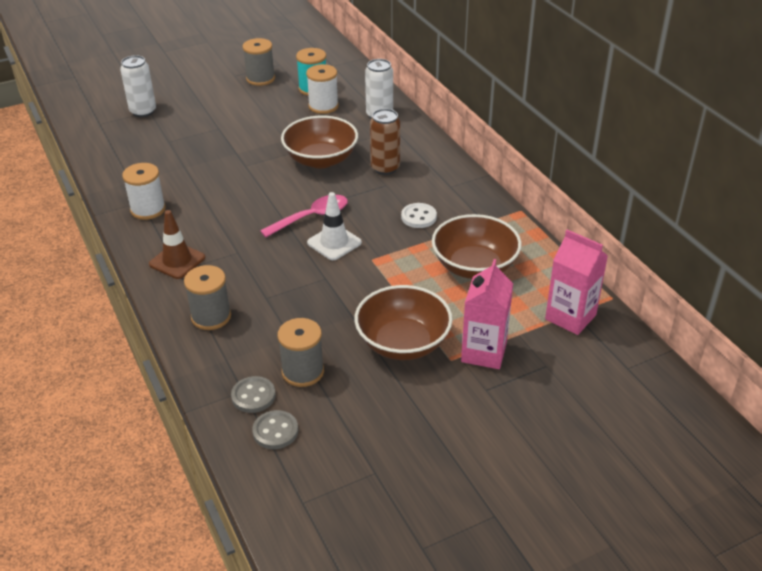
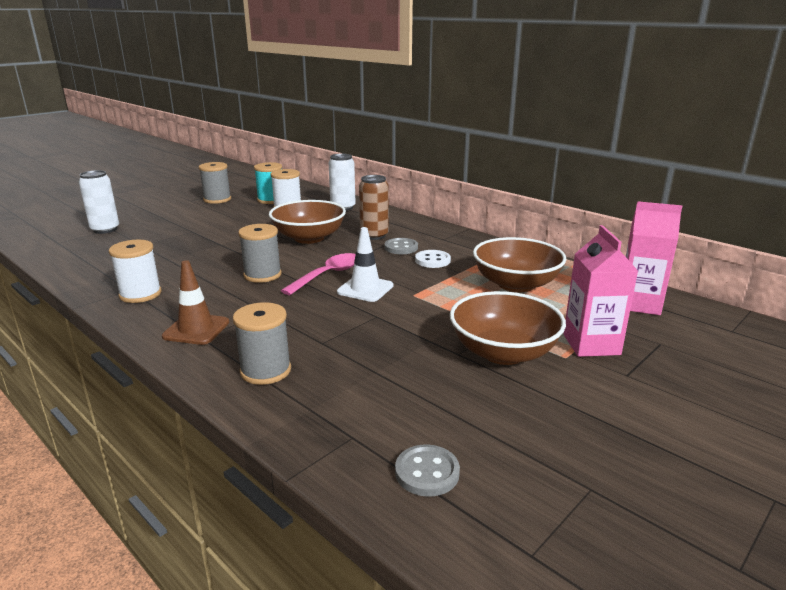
camera: 20 degrees left, 15 degrees down
(253, 396) = (370, 439): grey button -> grey button (401, 248)
(303, 371) = (414, 400): grey spool -> grey spool (262, 275)

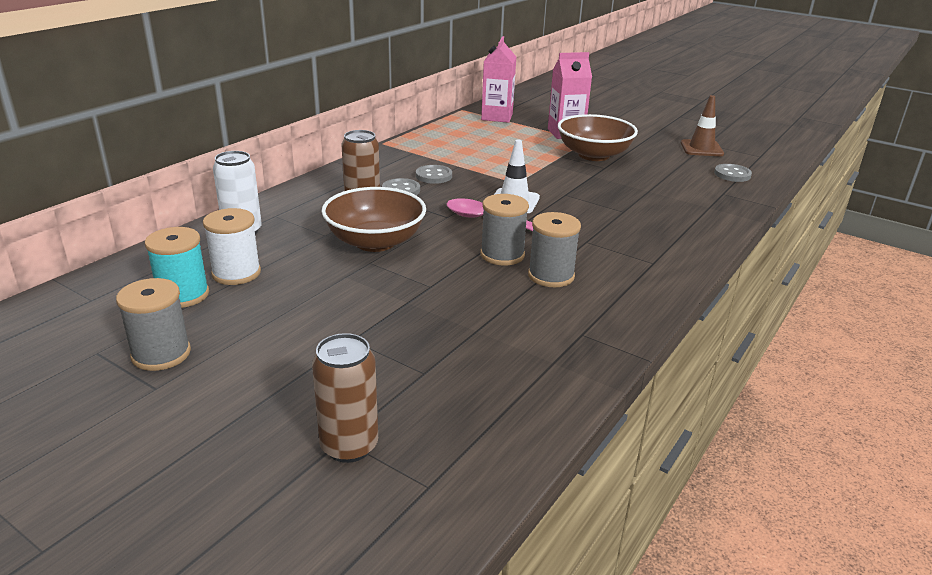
camera: 100 degrees left, 5 degrees up
(105, 229) = (349, 446): white can -> brown can
(140, 294) = (590, 321): white spool -> none
(196, 329) = (642, 268): brown traffic cone -> brown traffic cone (701, 148)
(265, 371) = (680, 227): grey spool -> grey spool (551, 276)
(432, 260) = (434, 176): white button -> grey button
(516, 284) = (478, 147): brown bowl -> none

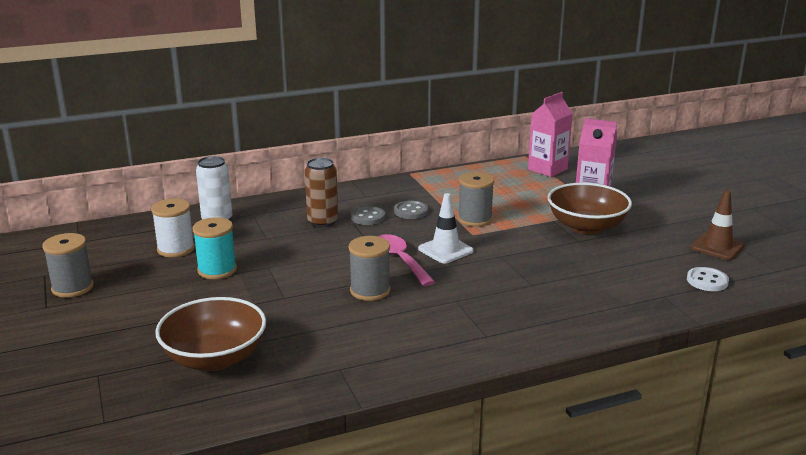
camera: 35 degrees right, 5 degrees down
(183, 295) = (129, 254): turquoise spool -> turquoise spool (217, 270)
(349, 446) = (95, 380): brown can -> none
(375, 242) = (292, 253): brown bowl -> brown bowl (215, 358)
(551, 276) = (383, 318): grey spool -> grey spool (475, 219)
(732, 174) = (707, 281): grey button -> white button

